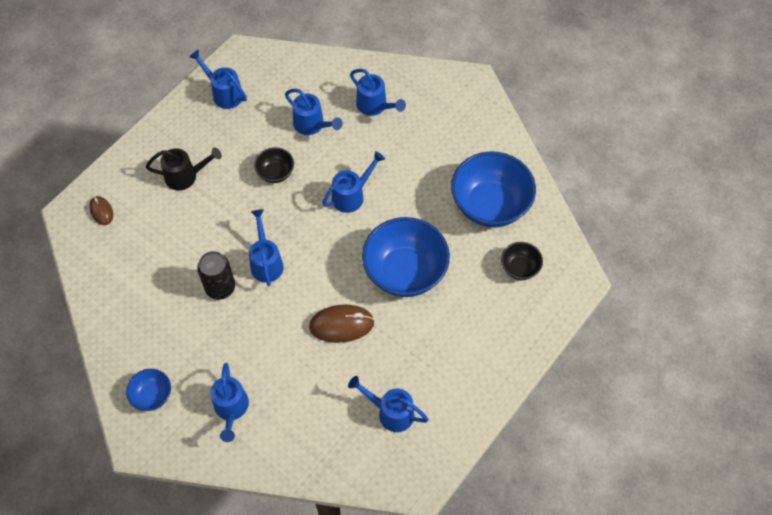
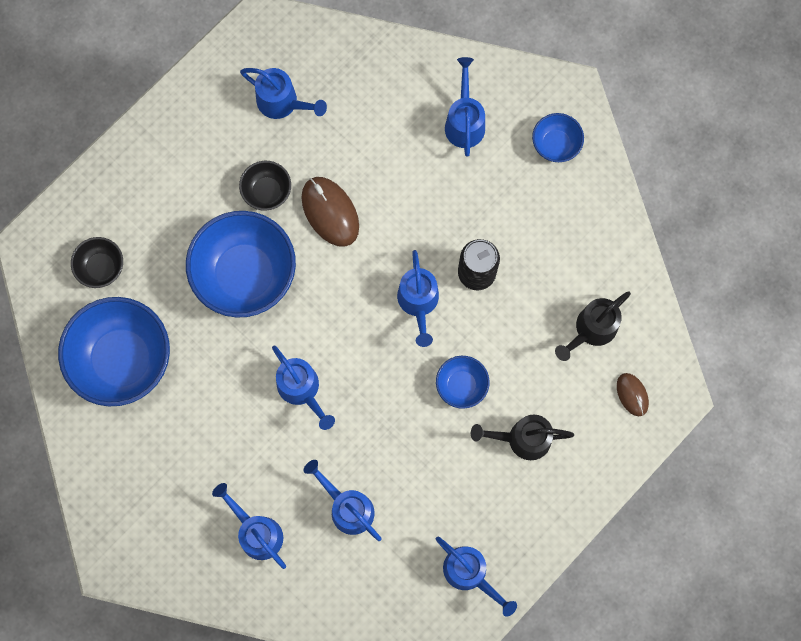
camera: 175 degrees left, 15 degrees up
(130, 253) = (591, 330): none -> black watering can
(231, 207) = (461, 385): none -> blue bowl
(275, 173) = (401, 433): black bowl -> black bowl (267, 192)
(341, 325) = (330, 212): brown mouse -> brown mouse turned 60 degrees clockwise
(352, 195) = (302, 390): blue watering can -> blue watering can turned 90 degrees counterclockwise

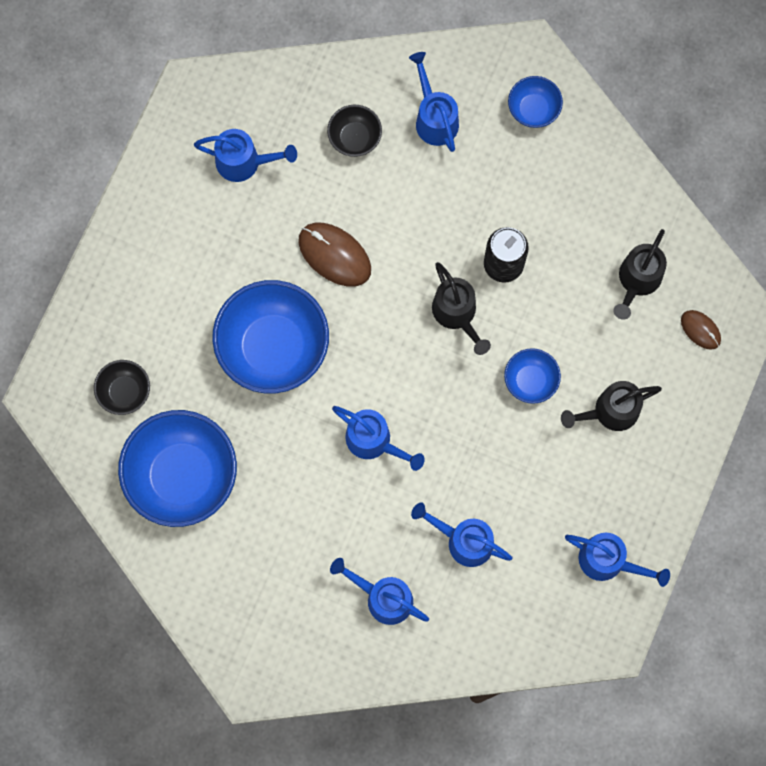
camera: 20 degrees left, 0 degrees up
(267, 192) = (263, 257): black bowl -> black bowl (355, 138)
(418, 303) = (457, 314): blue watering can -> black watering can

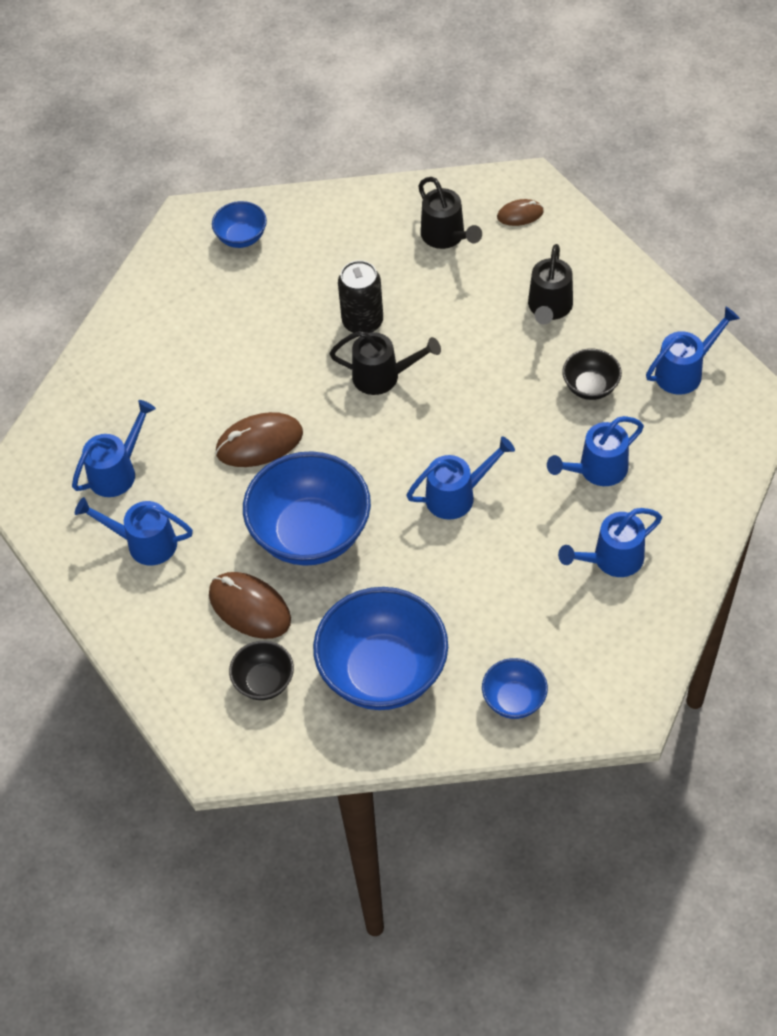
camera: 55 degrees left, 20 degrees down
(181, 341) = (249, 607): none -> brown mouse
(355, 138) = (163, 376): black bowl -> black bowl (590, 387)
(434, 118) = (192, 309): blue watering can -> blue watering can (144, 543)
(530, 380) = (482, 351): blue bowl -> blue bowl (514, 699)

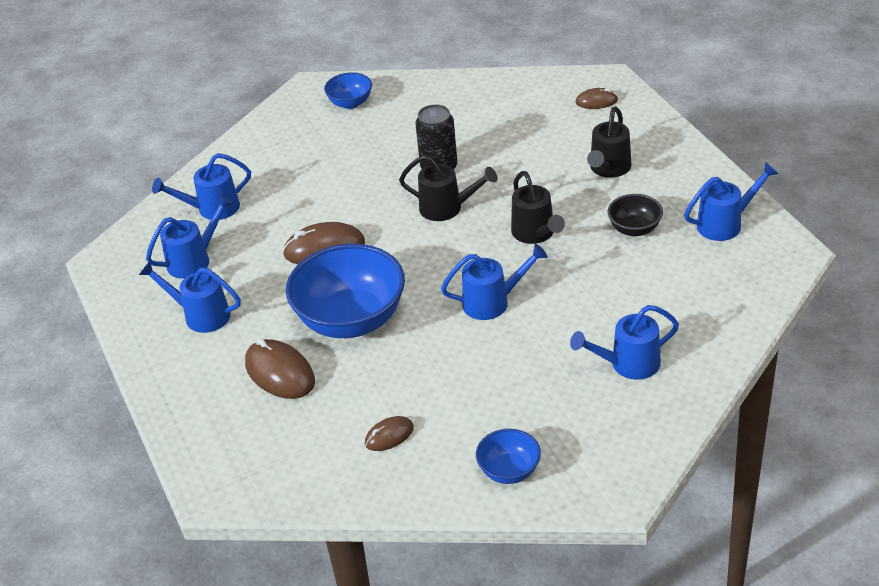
camera: 10 degrees right, 15 degrees down
(264, 681) = (276, 433): black bowl -> none
(383, 672) = (389, 436): blue bowl -> brown mouse
(446, 237) = (527, 113): black watering can -> black watering can (535, 234)
(597, 470) = (628, 293): blue watering can -> blue watering can (212, 209)

